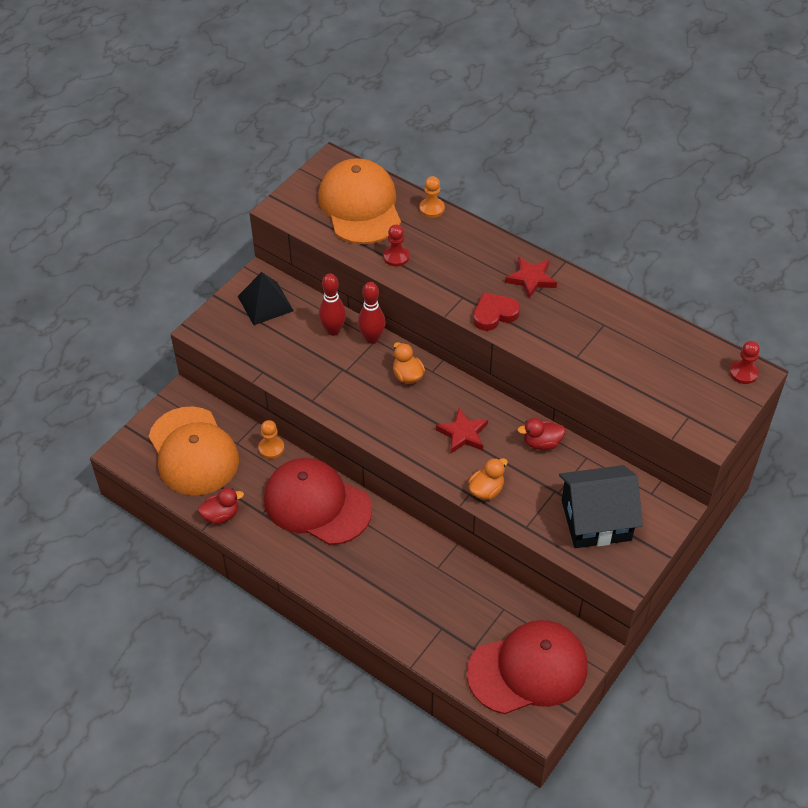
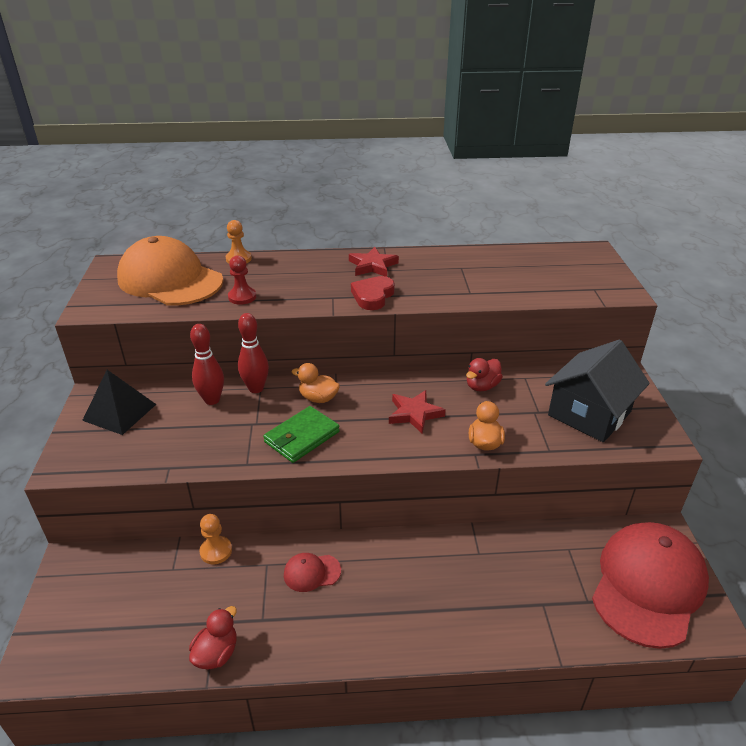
camera: 40 degrees left, 15 degrees down
(193, 451) = (127, 608): orange cap -> none
(317, 504) = (312, 572): red cap -> red cap, size x0.42
(365, 402) = (301, 437): none -> green wallet
(743, 373) = (586, 252): red pawn -> none

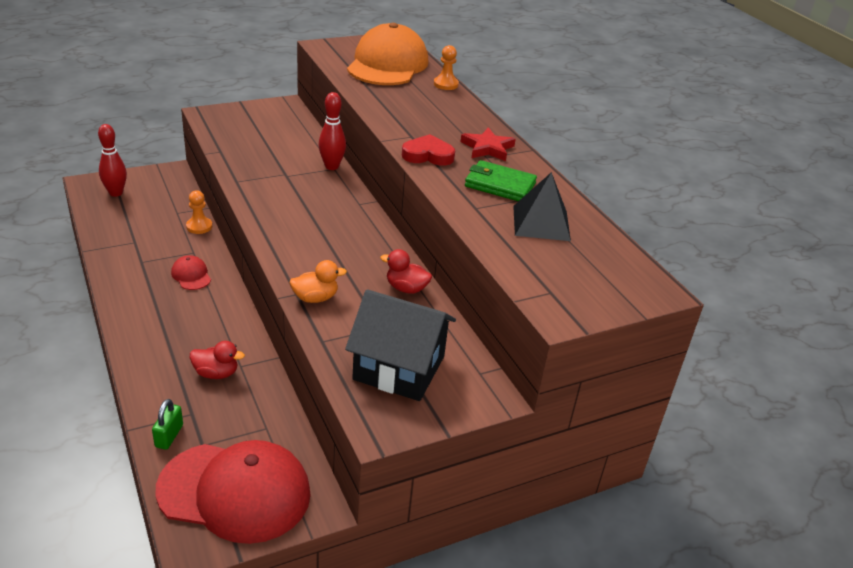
camera: 65 degrees right, 0 degrees up
(119, 412) = (272, 118): black pyramid -> black pyramid (541, 223)
(212, 400) = (306, 151): red bowling pin -> red bowling pin (116, 193)
(216, 653) = (109, 249): red duck -> red duck (216, 373)
(242, 297) = (382, 97): red pawn -> none
(301, 437) = (279, 199): green wallet -> green wallet (500, 185)
(318, 398) = (334, 198): orange duck -> none
(414, 414) = (339, 252): red star -> none
(573, 628) = (169, 436): none -> green padlock

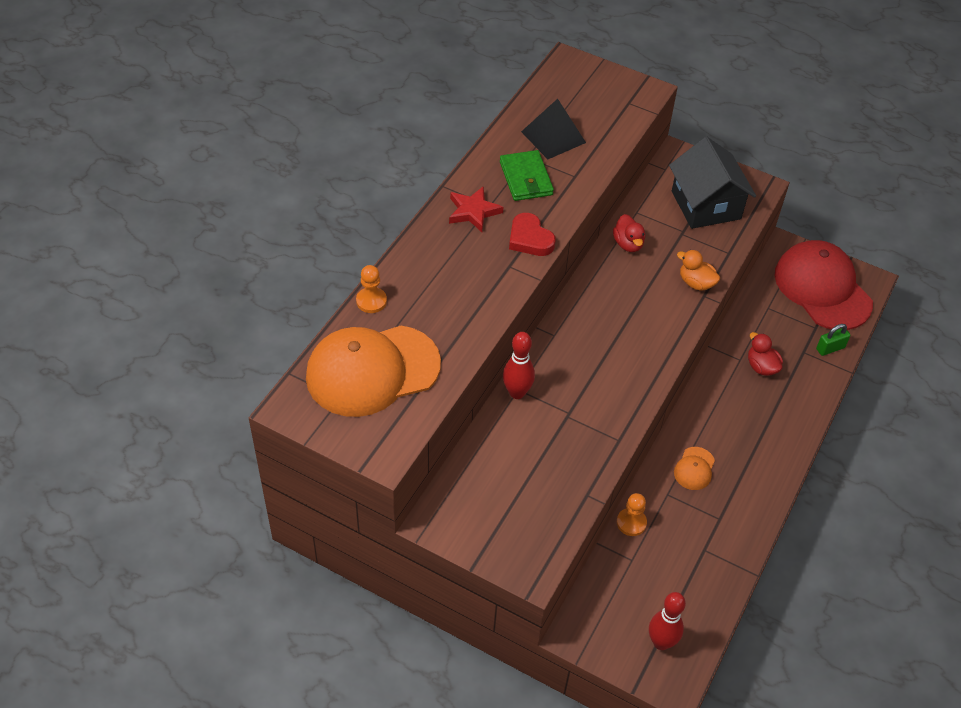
camera: 125 degrees left, 15 degrees up
(191, 275) = (694, 468): red cap -> orange cap

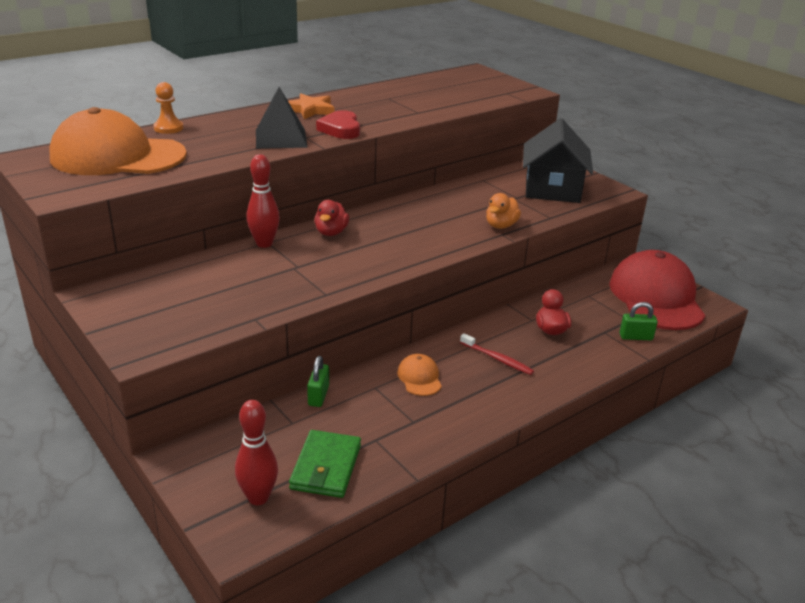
camera: 25 degrees right, 20 degrees down
(473, 211) = (310, 110): red star -> orange star
(526, 178) = (374, 105): green wallet -> green wallet (326, 467)
(553, 137) = (421, 94): black pyramid -> black pyramid (281, 138)
(628, 244) = (457, 193): red duck -> red duck (331, 232)
(631, 523) = (318, 396): orange pawn -> green padlock
(694, 468) = (419, 378): orange cap -> orange cap turned 120 degrees clockwise
(696, 283) = (501, 226): orange duck -> orange duck turned 120 degrees counterclockwise
(740, 420) = (497, 359): none -> red toothbrush

